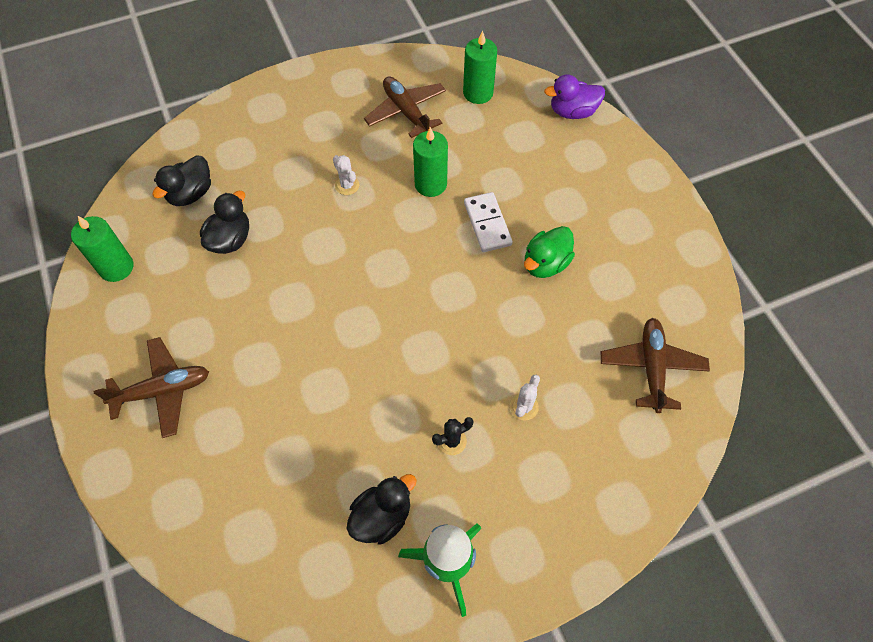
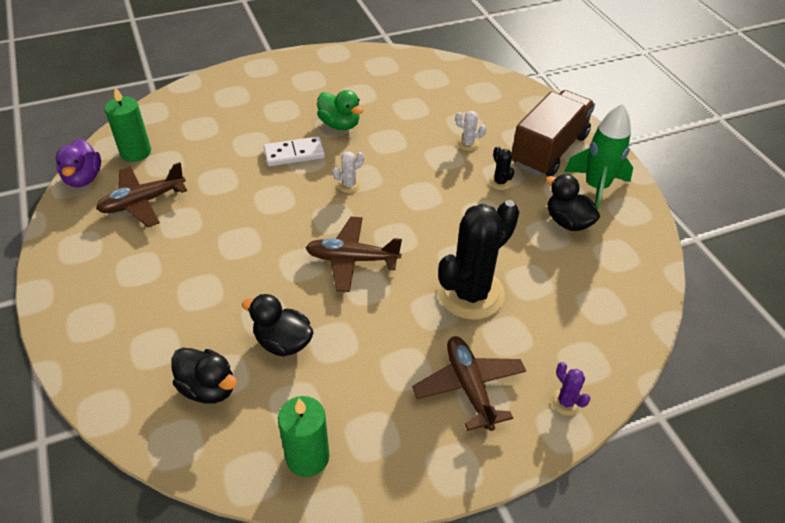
camera: 90 degrees left, 15 degrees down
(133, 478) = (566, 402): none -> purple cactus
(275, 397) = (470, 294): none -> black cactus
(347, 185) = (229, 247): white cactus -> white cactus (349, 185)
(430, 184) = (241, 187): green candle -> none
(520, 511) = (549, 150): none -> brown truck
(572, 112) = (181, 98): purple duck -> purple duck (83, 178)
(651, 367) = (433, 83): brown plane -> brown plane (352, 259)

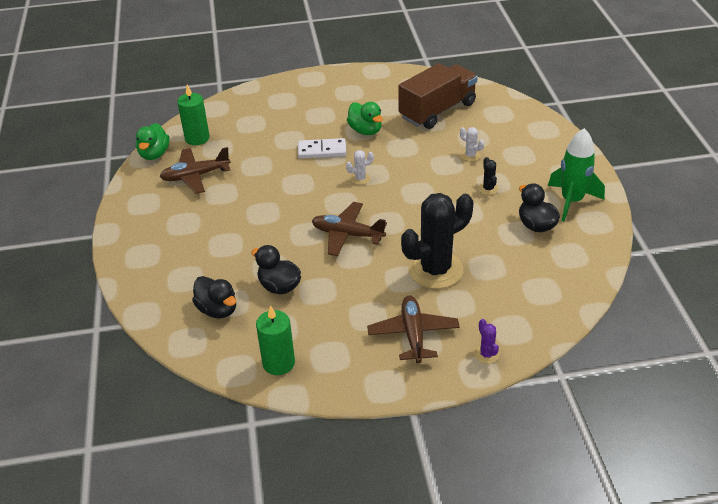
camera: 15 degrees right, 5 degrees down
(83, 178) = (154, 154): purple duck -> green duck
(549, 150) = (540, 167): brown truck -> brown truck (437, 111)

